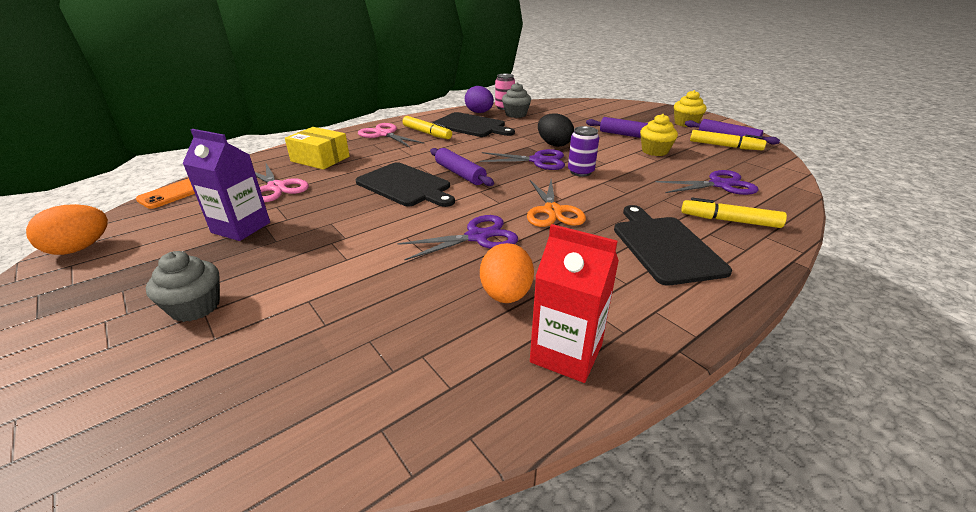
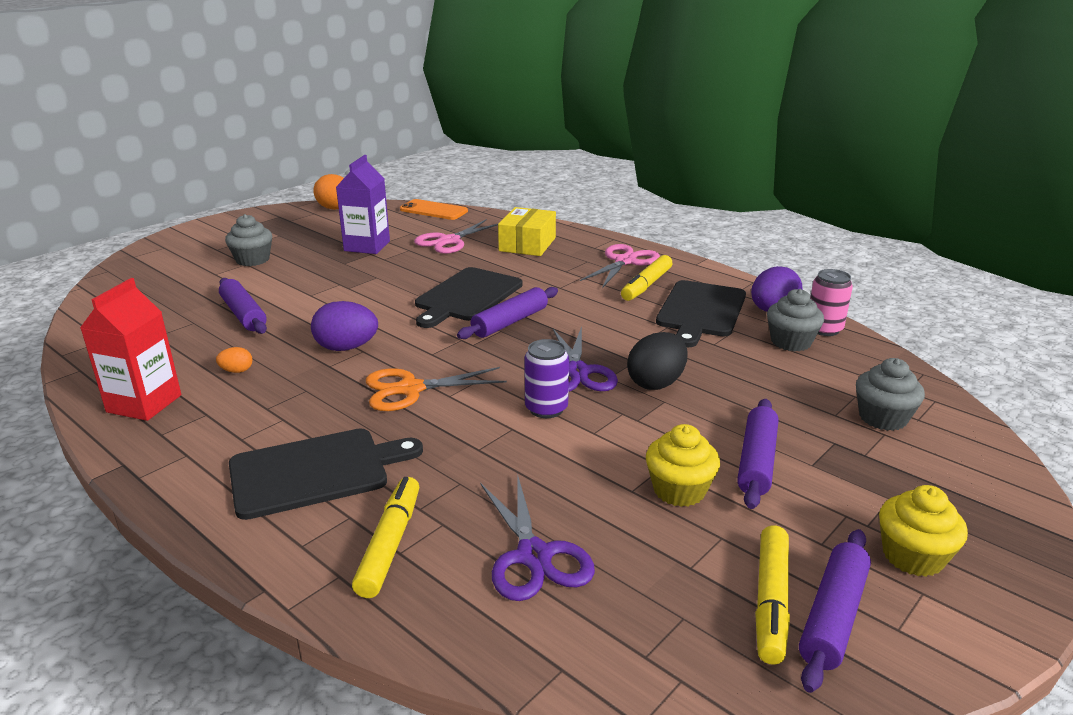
camera: 80 degrees right, 5 degrees down
(370, 301) = (243, 314): none -> purple rolling pin
(477, 237) = (346, 348): purple scissors -> purple egg
(506, 295) = (237, 371): orange egg -> orange egg, size x0.50
(589, 111) = (882, 418): none -> grey cupcake

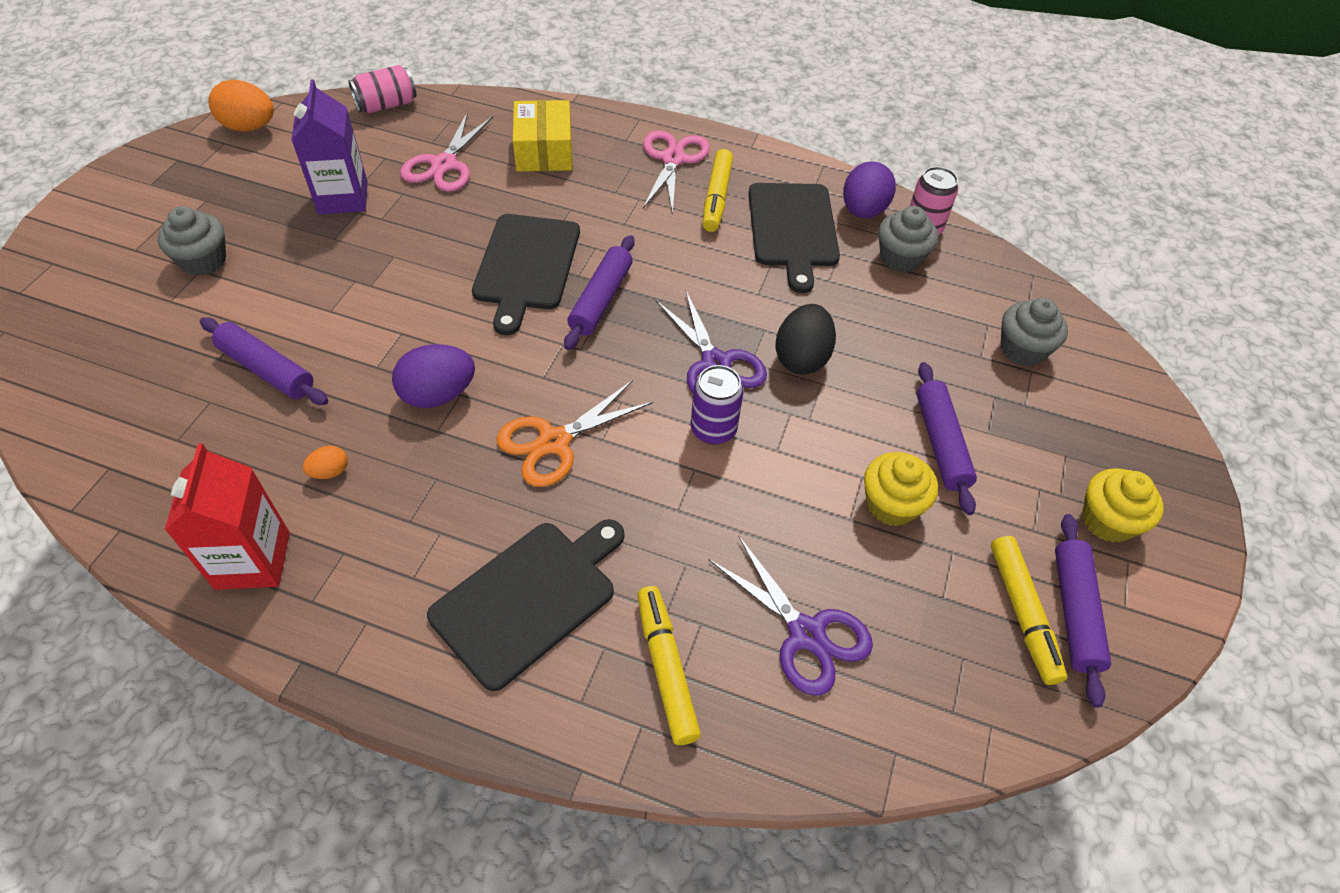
camera: 25 degrees left, 25 degrees up
(433, 210) = (386, 105): orange phone -> pink can

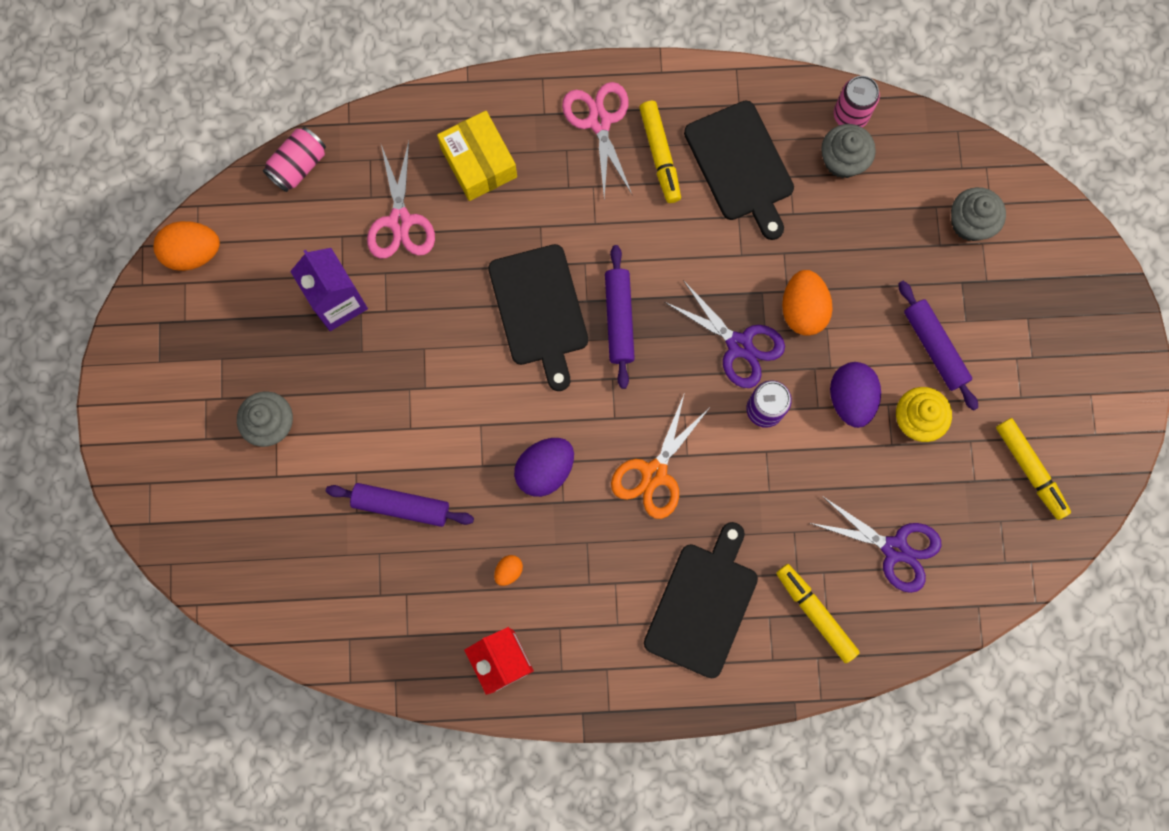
camera: 20 degrees left, 25 degrees up
(801, 358) = (803, 310): black egg -> orange egg
(863, 211) = (792, 115): purple egg -> purple egg (850, 399)
(1074, 612) = (1063, 453): purple rolling pin -> none
(1107, 520) = (1070, 366): yellow cupcake -> none

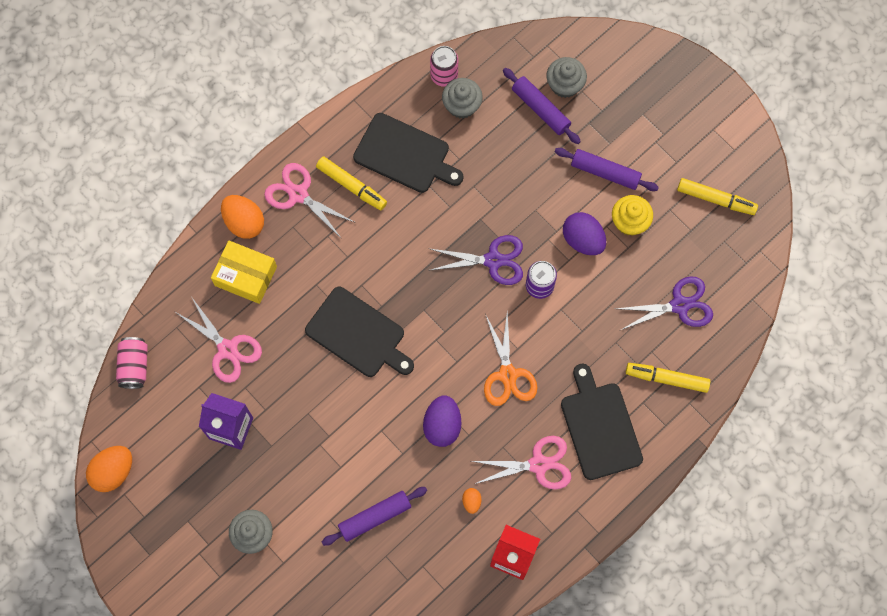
camera: 40 degrees left, 5 degrees down
(607, 590) = (538, 464): none -> pink scissors
(619, 319) = (410, 302): purple rolling pin -> purple rolling pin (540, 109)
(803, 310) = (512, 210): orange egg -> orange egg (244, 222)

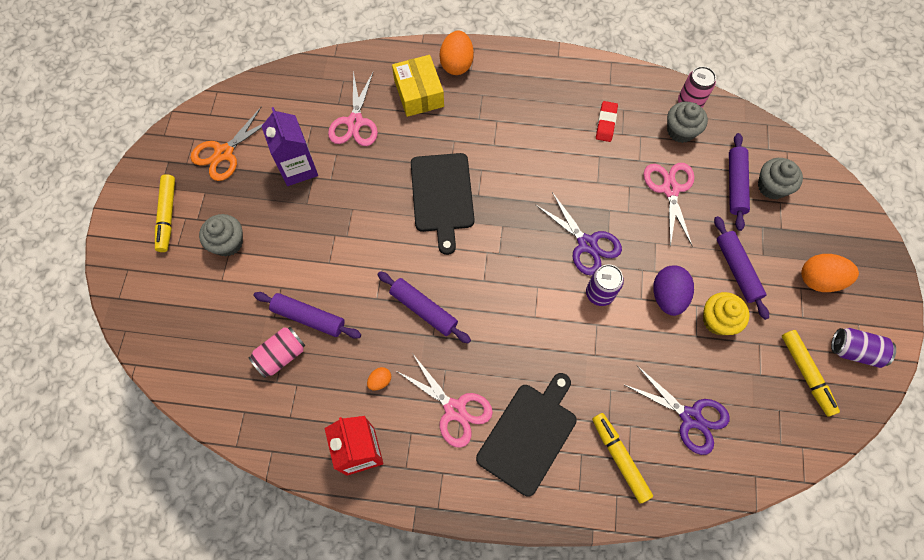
camera: 50 degrees right, 5 degrees down
(113, 471) = (205, 120): orange egg -> orange egg (819, 280)
(134, 366) = (293, 77): pink can -> pink can (281, 355)
(298, 194) = (509, 80): pink scissors -> pink scissors (670, 189)
(351, 186) = (548, 108): yellow marker -> yellow marker (167, 216)
(405, 155) = (606, 123): black cutting board -> red eraser
(442, 425) = (423, 310): purple egg -> purple rolling pin
(507, 374) = (507, 326): orange scissors -> orange scissors (224, 153)
(728, 151) = (854, 351): none -> purple can

